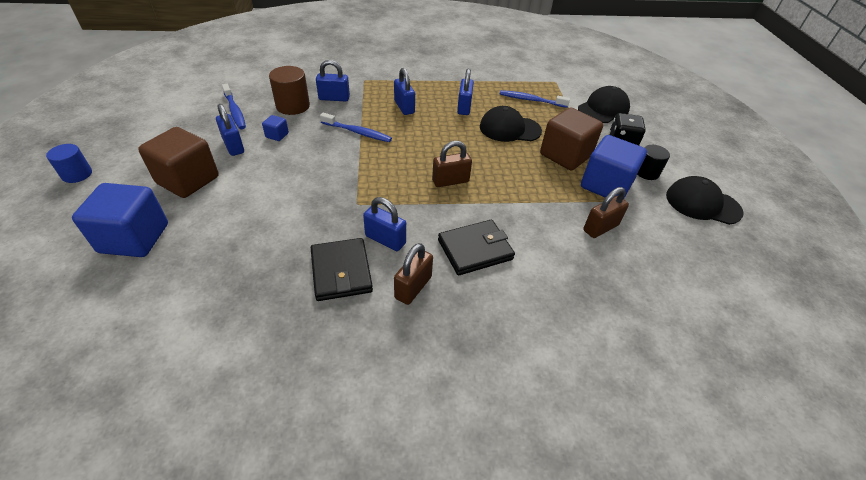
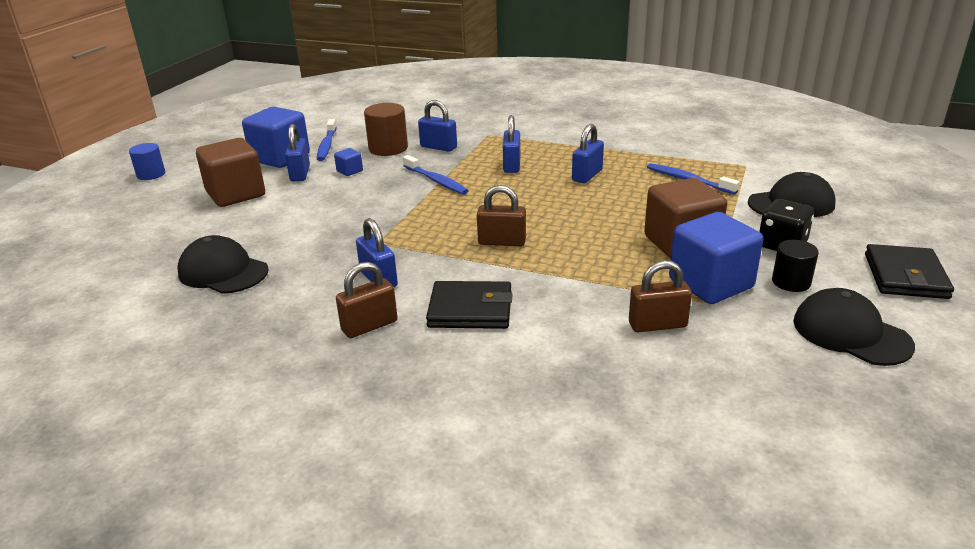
camera: 30 degrees right, 15 degrees down
(134, 238) = (155, 229): blue cube -> blue cube (280, 158)
(341, 271) = (309, 295): black wallet -> black wallet (905, 276)
(509, 129) = (628, 204): black cap -> black cap (223, 271)

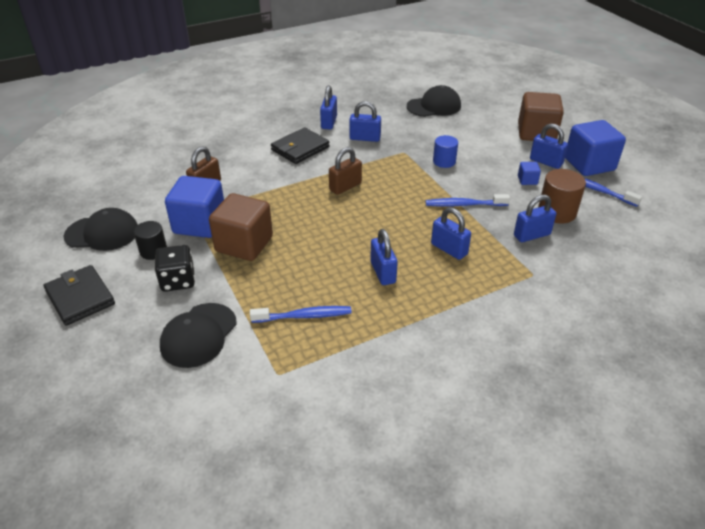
camera: 130 degrees right, 10 degrees up
(151, 174) = (608, 117): blue cylinder -> blue cylinder (444, 161)
(369, 326) = (329, 122): brown padlock -> blue padlock

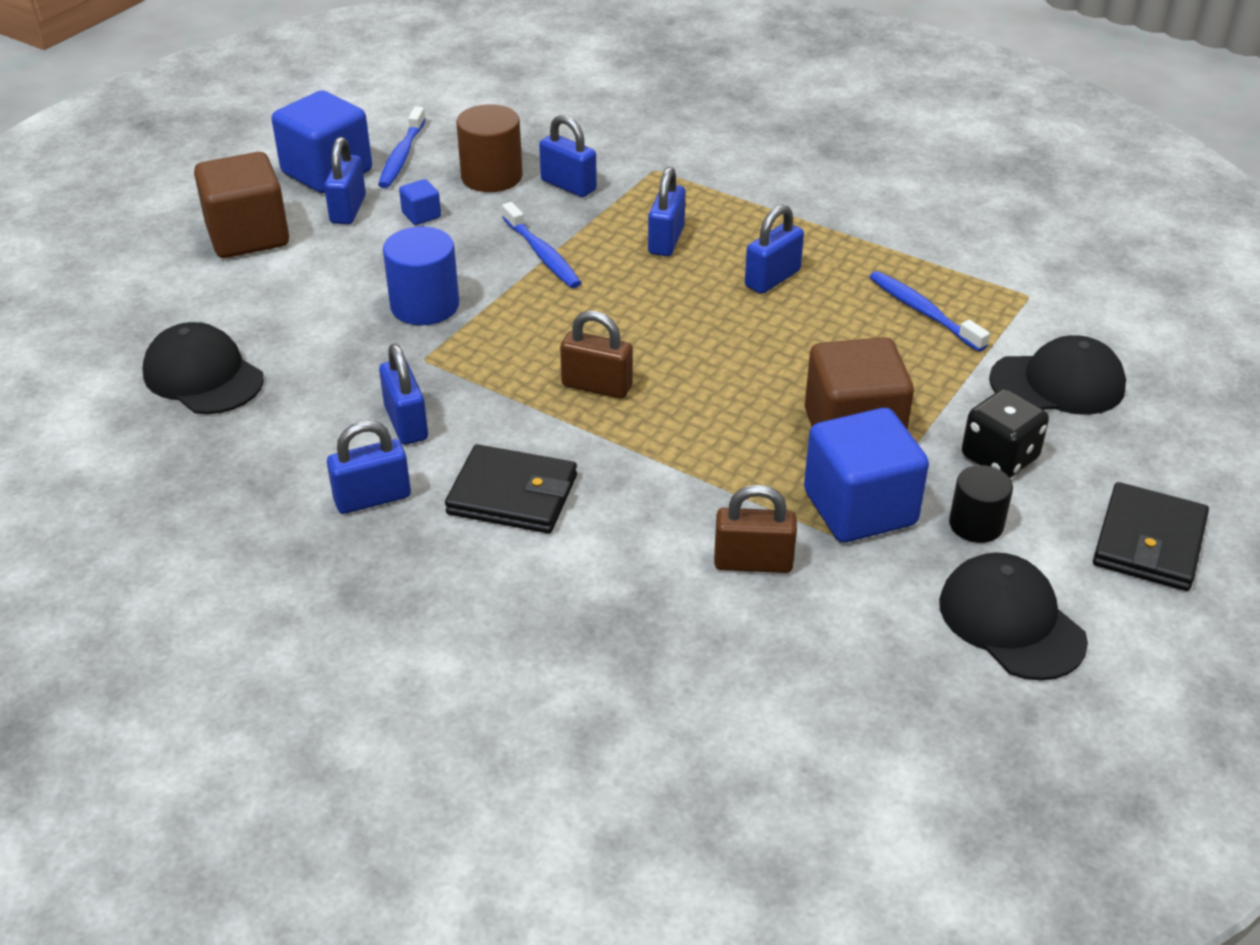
camera: 120 degrees left, 0 degrees up
(444, 161) = (425, 306): blue cylinder -> blue cylinder, size x1.50

